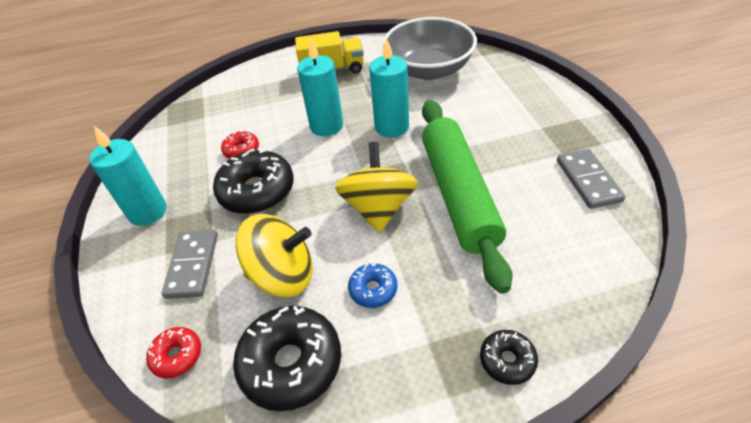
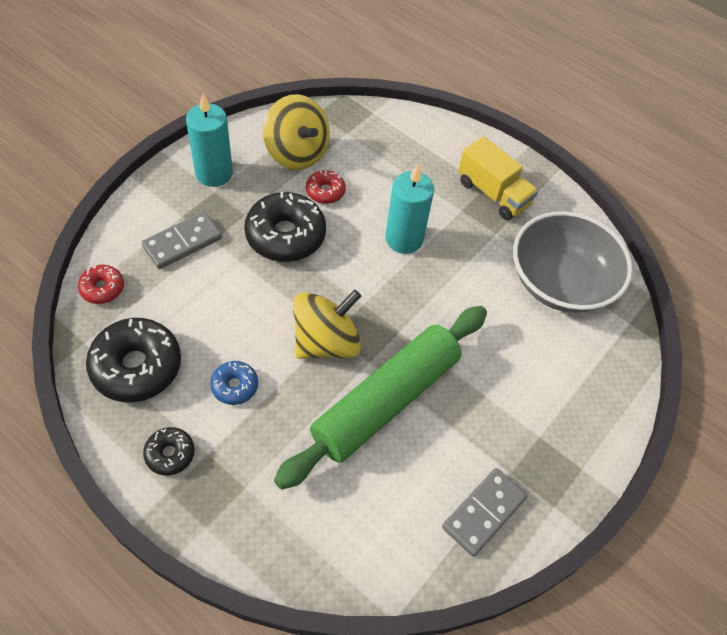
camera: 45 degrees right, 10 degrees up
(283, 275) = (210, 312): yellow spinning top -> yellow spinning top (296, 153)
(392, 127) = (441, 295): turquoise candle -> none
(507, 360) = (223, 521): black donut -> black donut (170, 454)

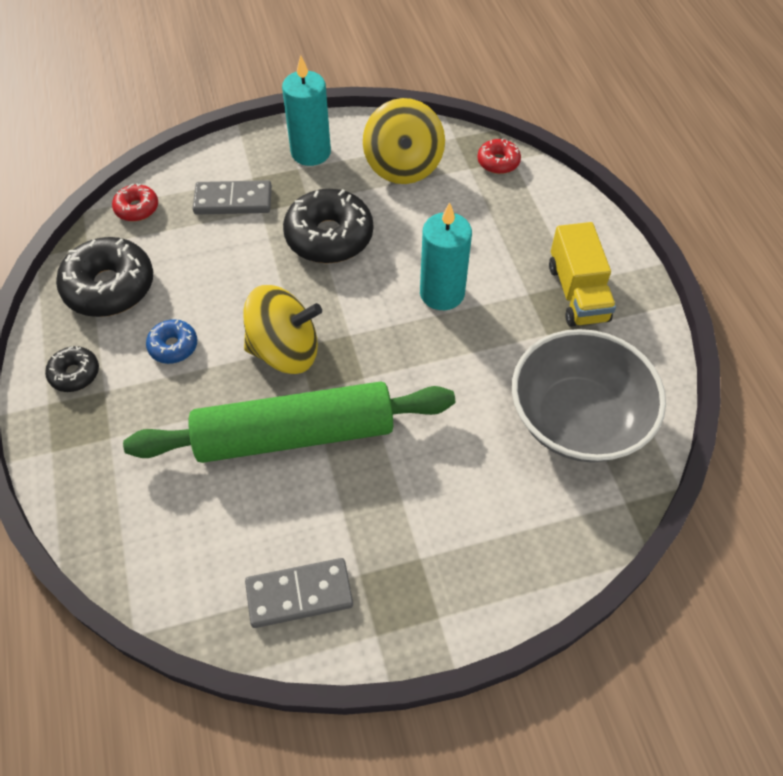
camera: 40 degrees right, 0 degrees up
(325, 191) = (401, 213): red donut -> red donut (498, 162)

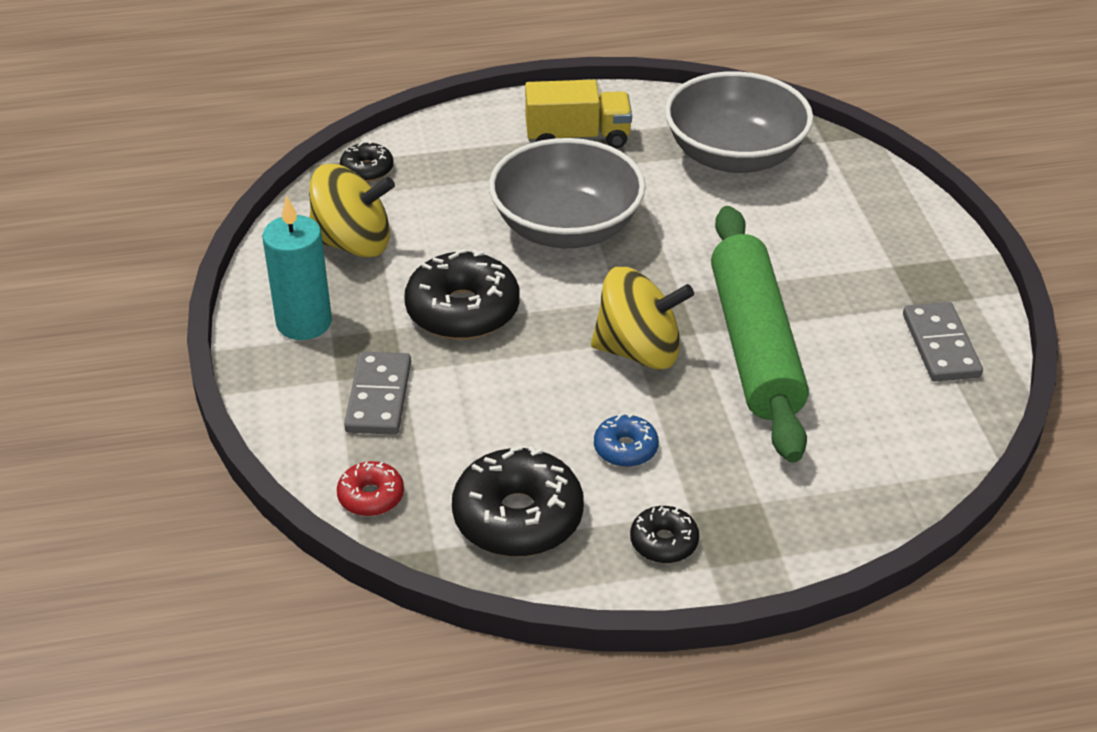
camera: 85 degrees left, 15 degrees down
(285, 351) = (639, 351): yellow spinning top -> yellow spinning top turned 90 degrees clockwise
(442, 293) = (566, 228): turquoise candle -> grey bowl
(498, 162) = (367, 169): red donut -> black donut

